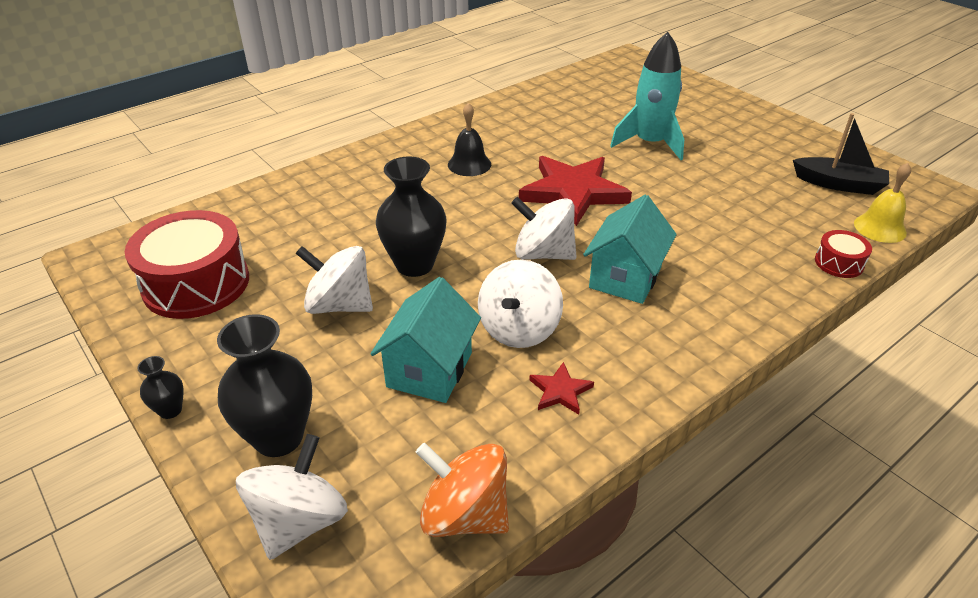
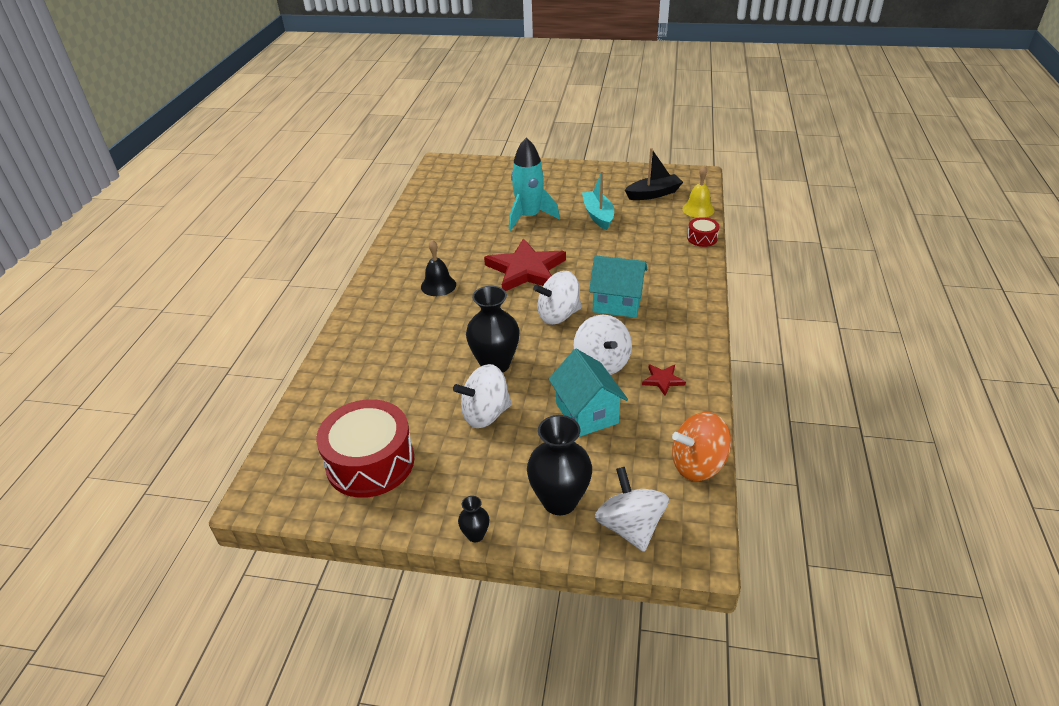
camera: 40 degrees left, 0 degrees up
(625, 277) = (617, 303): turquoise house -> turquoise house turned 60 degrees counterclockwise
(732, 176) = (598, 215): none -> turquoise boat

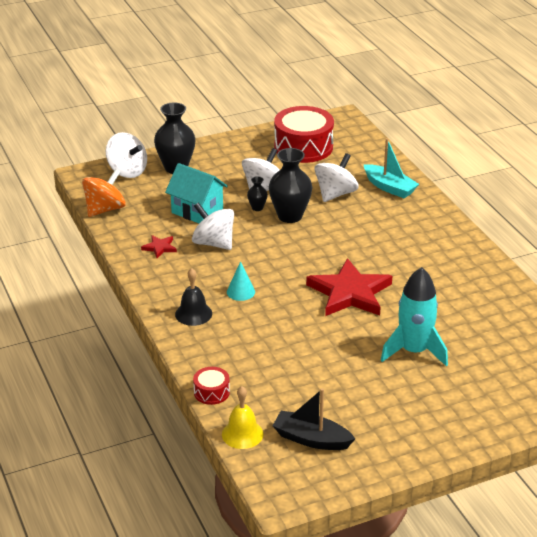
camera: 145 degrees right, 5 degrees down
(438, 285) = (406, 253): black bell -> black bell (193, 314)
(475, 535) = (209, 142): black vase -> black vase (257, 208)
(558, 315) = (280, 265): white spinning top -> white spinning top (335, 194)
(598, 215) = (345, 381): turquoise boat -> turquoise boat (389, 187)
(617, 303) = (240, 292): turquoise house -> turquoise cone
(653, 194) = (311, 439): black boat -> black boat turned 75 degrees clockwise

